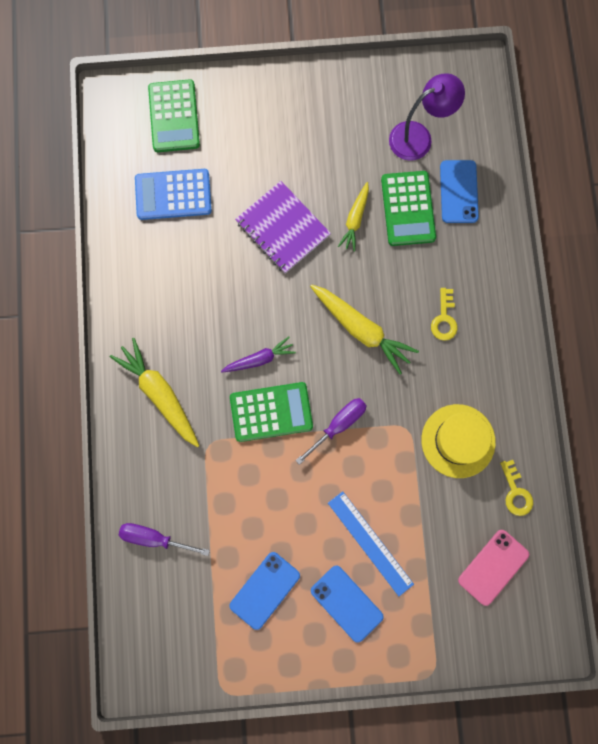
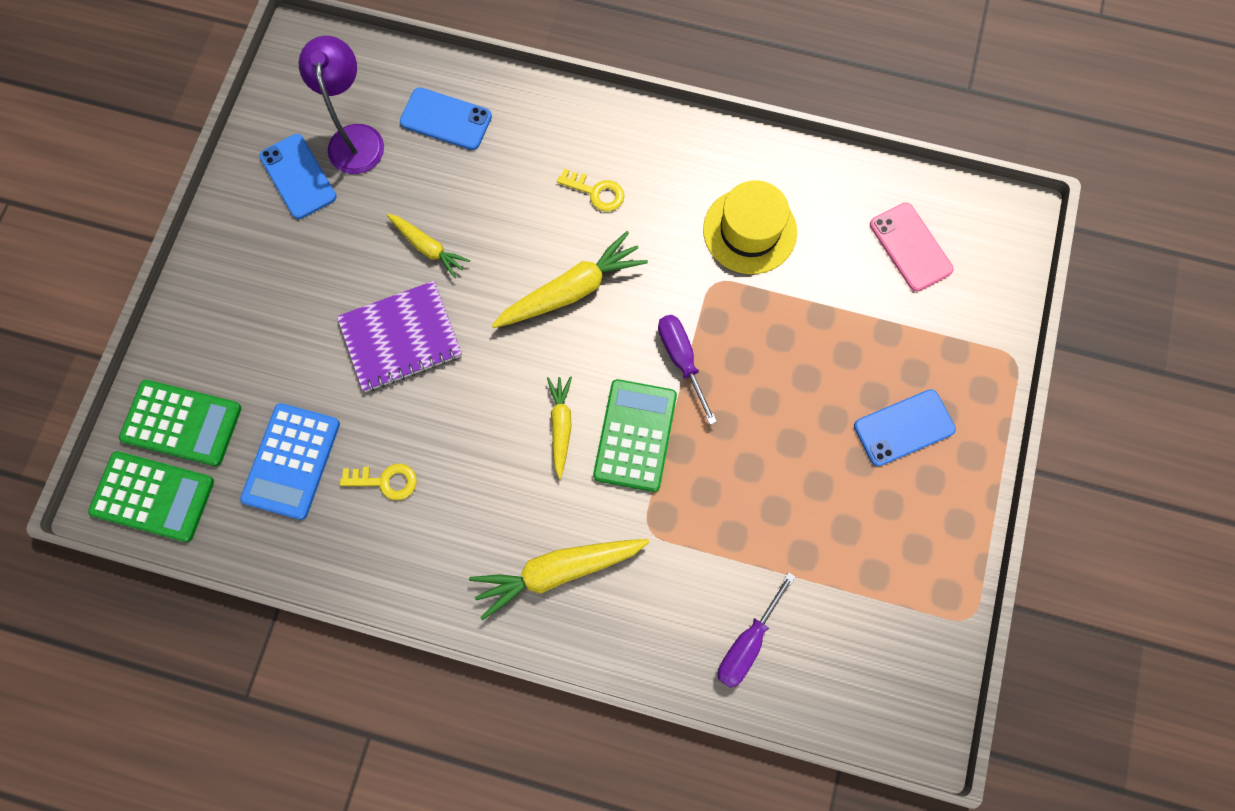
camera: 70 degrees left, 5 degrees down
(259, 359) = (561, 426): purple carrot -> yellow carrot
(264, 590) = (858, 522): blue phone -> blue phone (298, 177)
(370, 543) = (839, 374): blue ruler -> none
(408, 209) = (442, 182): green calculator -> green calculator (153, 496)
(515, 492) = (832, 191): yellow key -> yellow key (385, 481)

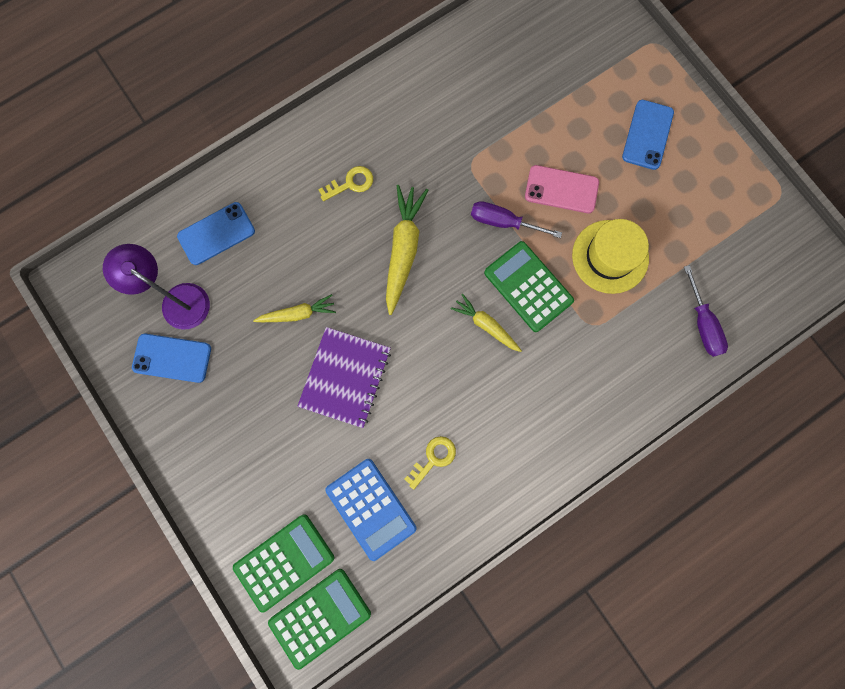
camera: 50 degrees left, 5 degrees up
(558, 571) = (575, 398): yellow carrot -> none
(749, 231) = (455, 117): yellow hat -> yellow hat (610, 256)
(910, 247) = (543, 39): pink phone -> pink phone (561, 189)

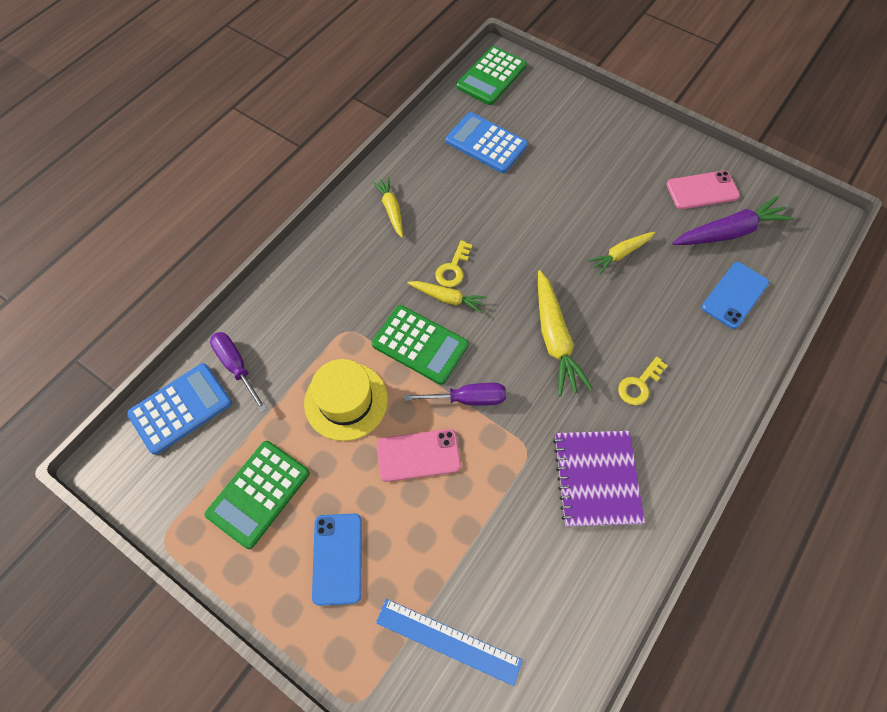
camera: 160 degrees right, 15 degrees down
(172, 358) = (702, 190): blue phone -> pink phone
(177, 300) = (729, 232): purple lamp -> purple carrot
(284, 562) = (534, 97): green calculator -> green calculator (259, 494)
(345, 377) = (552, 220): purple notebook -> purple notebook (596, 478)
(433, 458) = (451, 188): yellow key -> yellow key (453, 268)
(508, 452) = (391, 210): none -> yellow carrot
(581, 56) = (448, 641): none -> blue ruler
(758, 300) = (180, 408): none -> blue calculator

